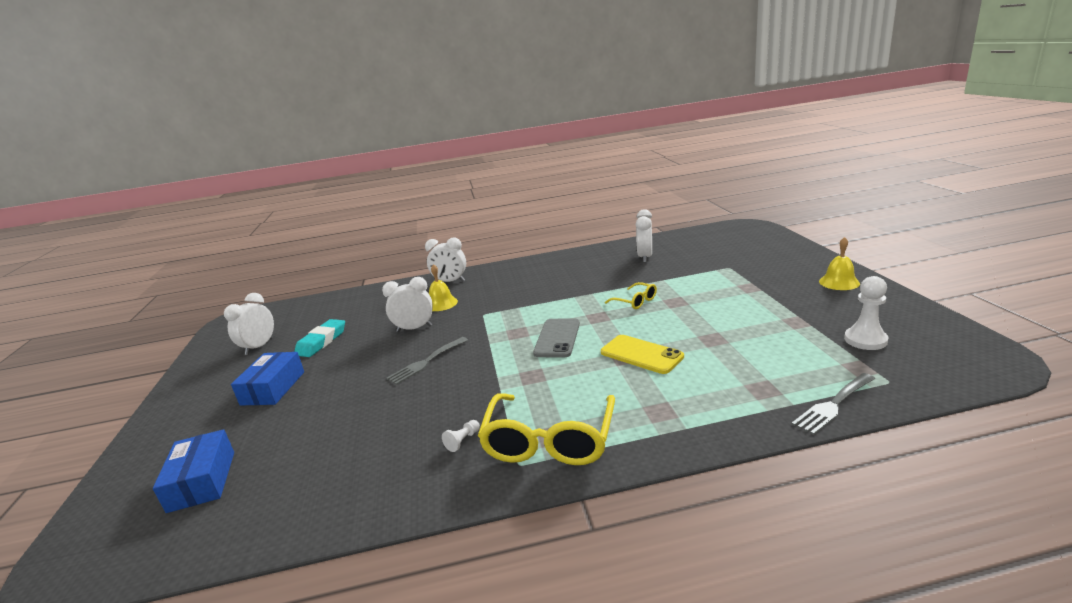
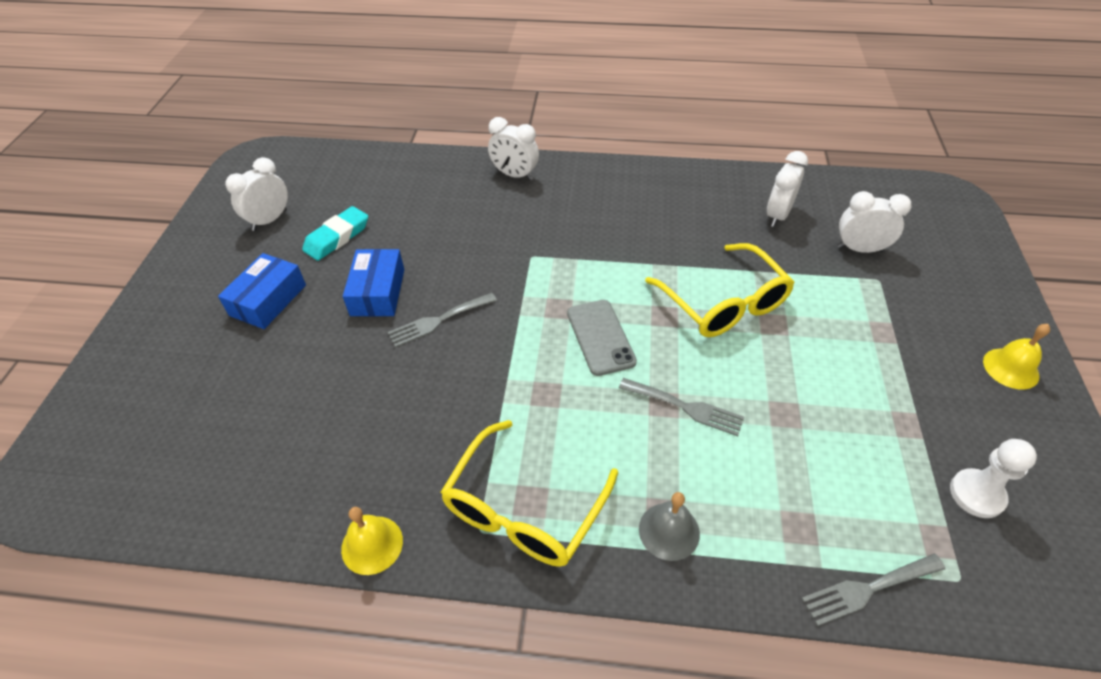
camera: 15 degrees right, 25 degrees up
(202, 481) = (171, 420): blue box -> blue box (377, 292)
(414, 328) = (444, 253): white clock -> white clock (860, 249)
(441, 303) = (490, 216): yellow bell -> yellow bell (372, 544)
(463, 441) = (435, 469): white pawn -> none
(557, 338) = (600, 337): grey phone -> grey phone turned 45 degrees counterclockwise
(635, 301) = (724, 303): yellow glasses -> yellow glasses, size x2.02
(641, 354) = (686, 407): yellow phone -> grey fork
(670, 419) = (669, 531): none -> grey bell

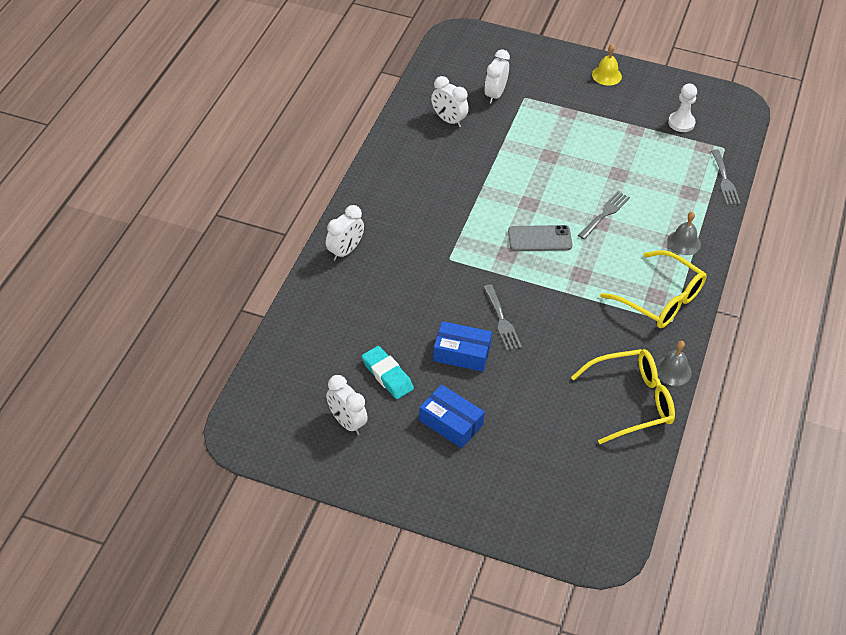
camera: 80 degrees left, 0 degrees up
(372, 544) = (673, 371): yellow bell -> grey bell
(724, 303) = (525, 172): yellow glasses -> yellow glasses (631, 401)

